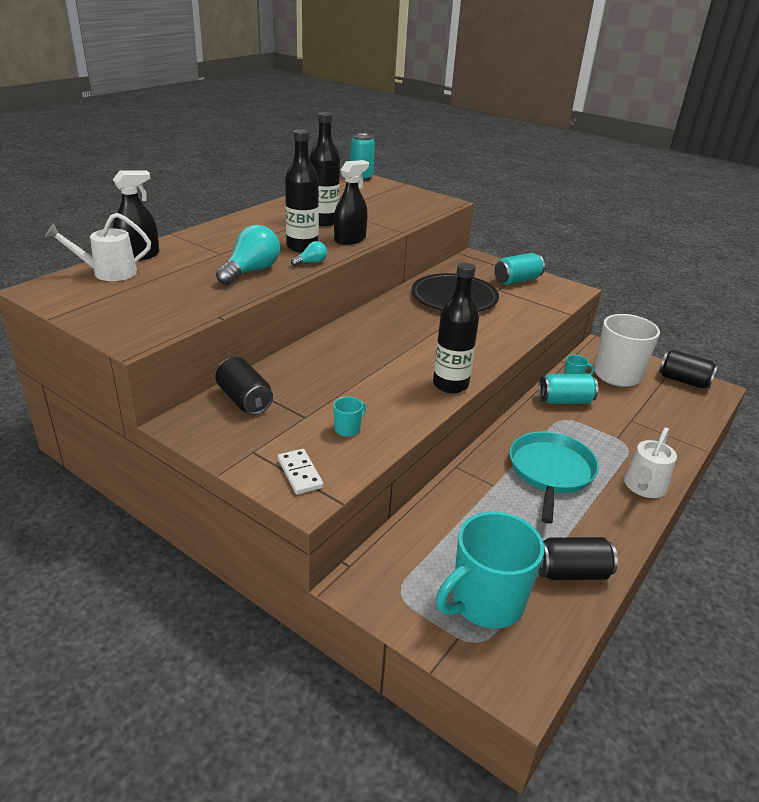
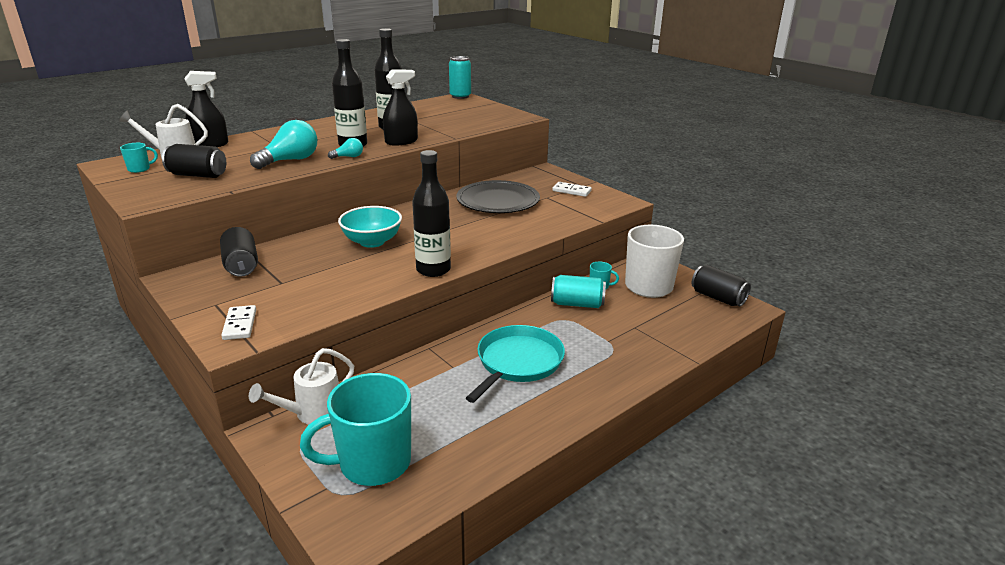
camera: 15 degrees right, 5 degrees down
(348, 429) = (310, 295): turquoise mug -> turquoise mug (140, 169)
(363, 357) = (372, 242): none -> turquoise bowl
(517, 280) = (571, 191): turquoise can -> white domino
(571, 572) = (474, 450): black can -> black can (198, 175)
(643, 487) = (603, 387): white watering can -> white watering can (313, 413)

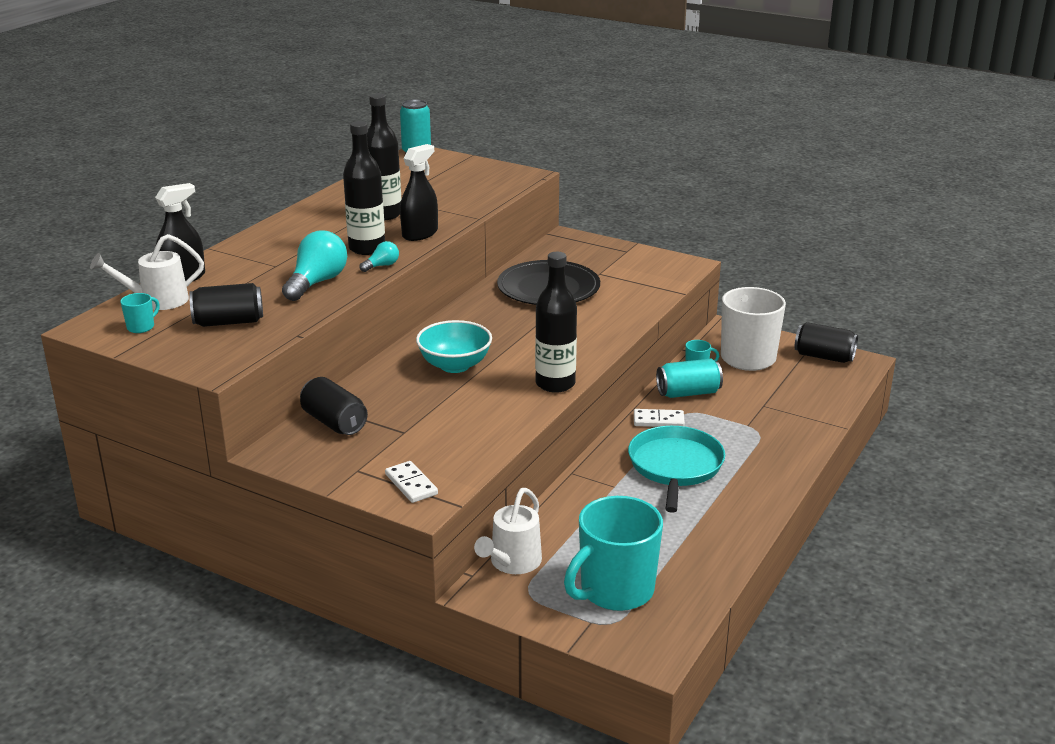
camera: 20 degrees left, 0 degrees up
(571, 191) = (620, 260): white domino -> white domino (658, 421)

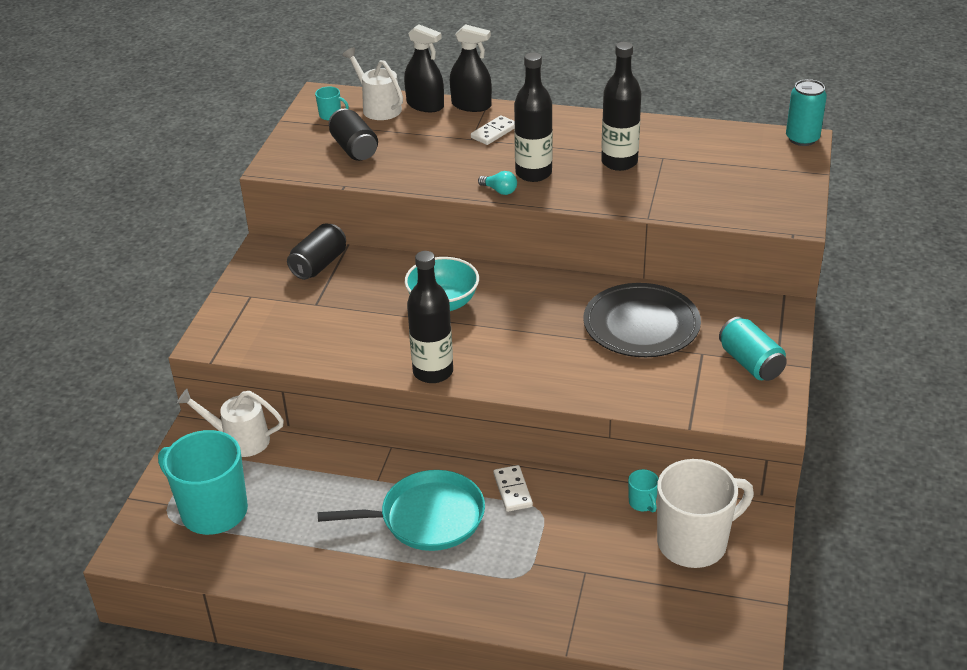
camera: 75 degrees right, 10 degrees up
(317, 282) = (447, 167): turquoise light bulb -> none
(411, 484) = (235, 328): white domino -> white domino (494, 132)
(420, 234) = (585, 193): black spray bottle -> black spray bottle (471, 105)
(688, 393) = (583, 504): turquoise can -> turquoise can (750, 363)
(824, 356) = (737, 616): black can -> none

